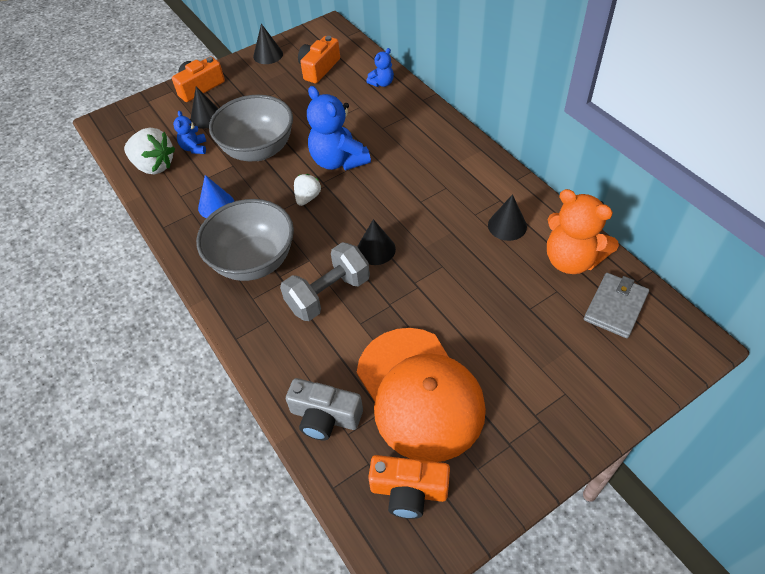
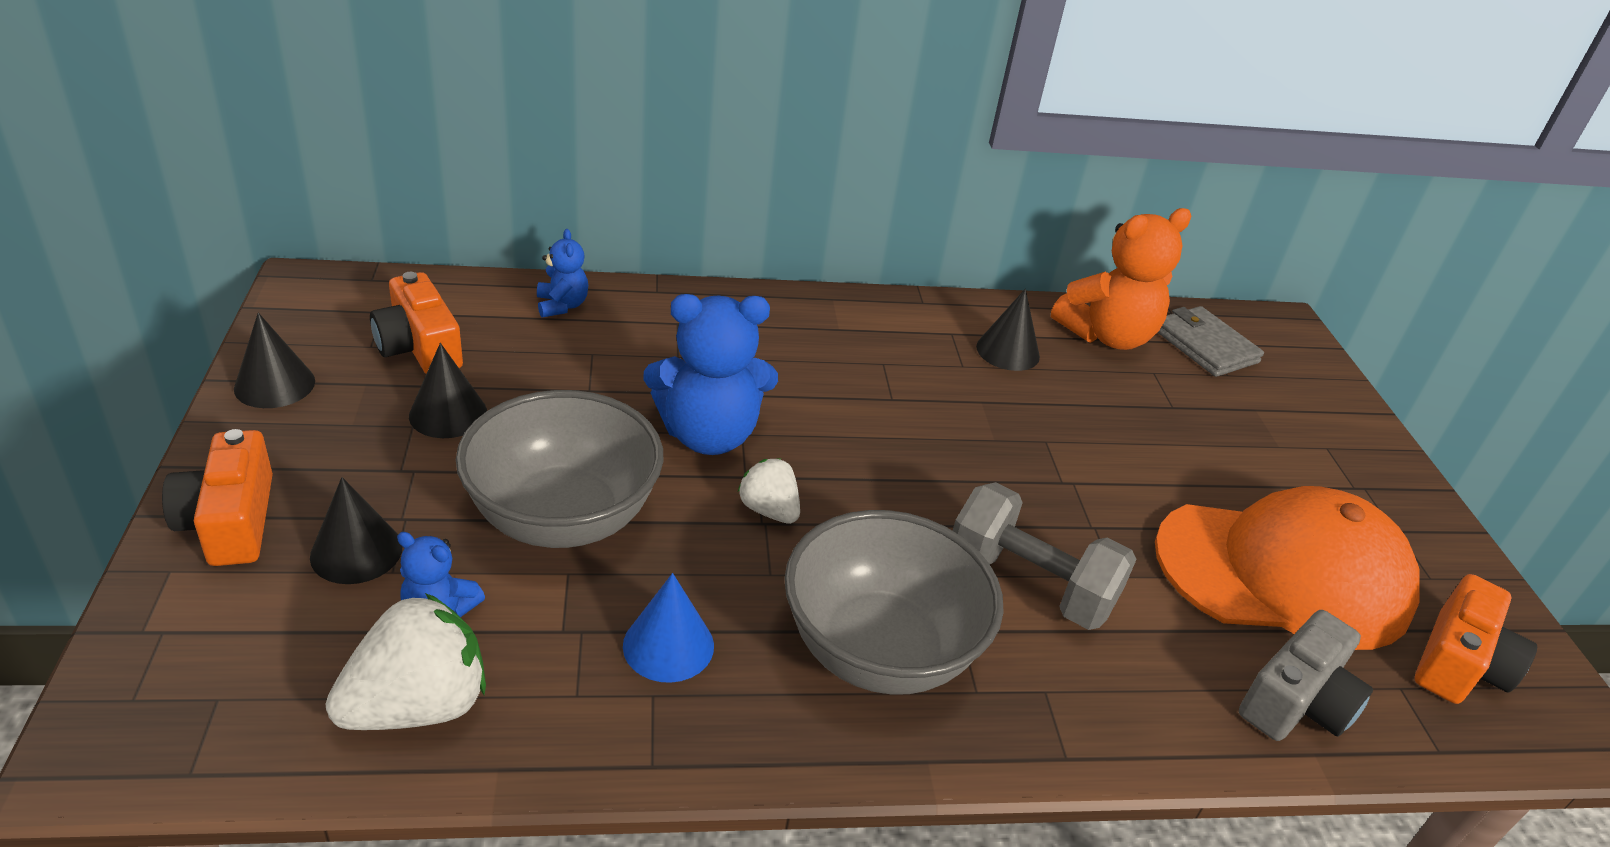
camera: 70 degrees left, 15 degrees down
(328, 294) = (1029, 585): grey dumbbell -> grey dumbbell turned 45 degrees counterclockwise
(376, 249) = (963, 488): black cone -> black cone (448, 414)

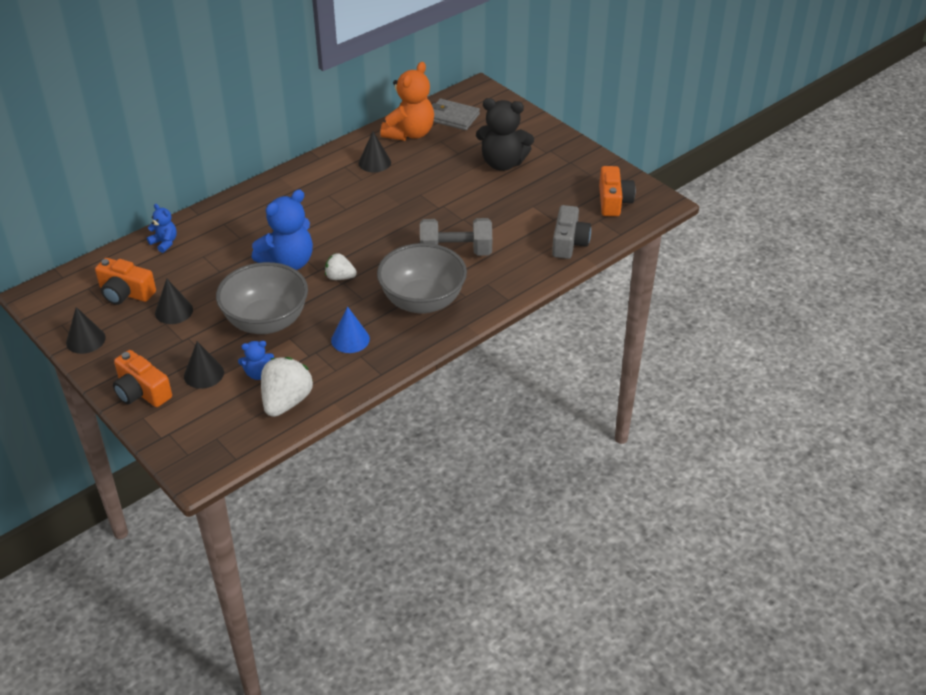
camera: 30 degrees left, 5 degrees up
(1249, 465) = (502, 163): none -> black teddy bear
(1284, 573) = (540, 200): orange cap -> none

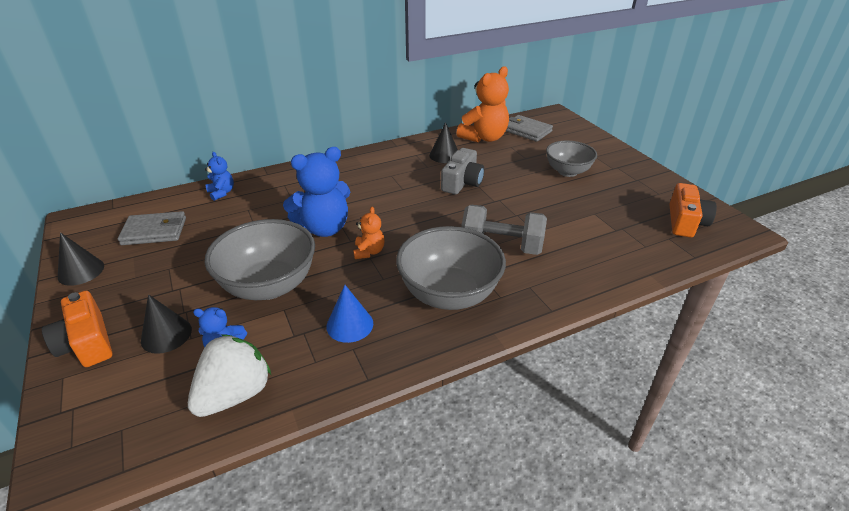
camera: 15 degrees right, 5 degrees down
(125, 293) = (154, 231): orange camera -> grey wallet
(174, 311) = (185, 257): black cone -> none
(340, 277) = (369, 252): white strawberry -> orange teddy bear
(502, 163) = (567, 171): black teddy bear -> grey bowl
(569, 242) = (632, 256): grey camera -> grey camera (462, 182)

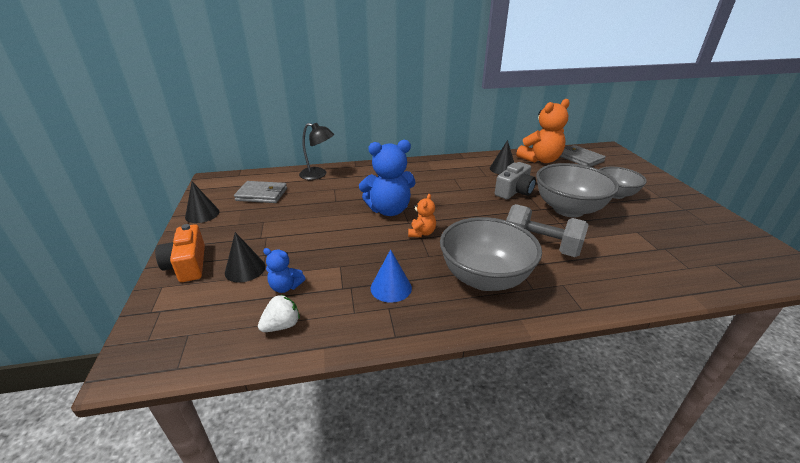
camera: 15 degrees right, 5 degrees down
(222, 193) = (318, 175): blue teddy bear -> black lamp
(235, 394) = (282, 325): white strawberry -> white strawberry, size x0.58
(269, 285) = (334, 246): grey bowl -> grey bowl (568, 209)
(685, 222) = (735, 252): orange camera -> none

